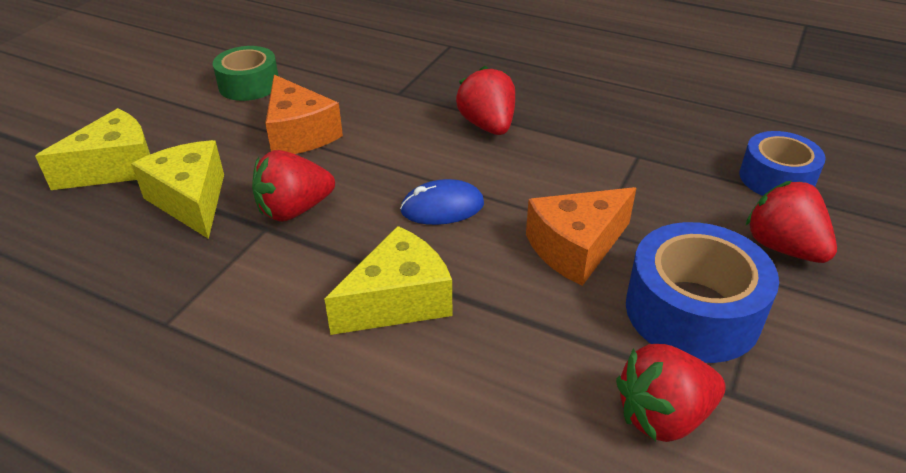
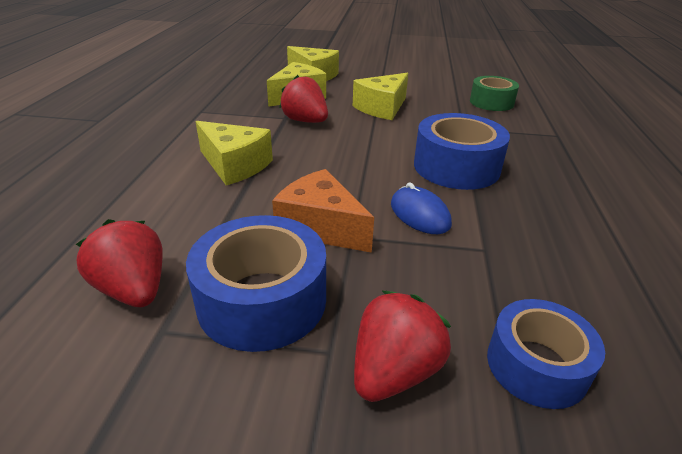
camera: 70 degrees right, 5 degrees down
(249, 85) = (420, 86): green tape -> green tape (491, 102)
(299, 134) = (382, 108): orange cheese -> yellow cheese
(442, 207) = (337, 165): blue mouse -> blue mouse (420, 214)
(488, 126) = (456, 167): red strawberry -> blue tape

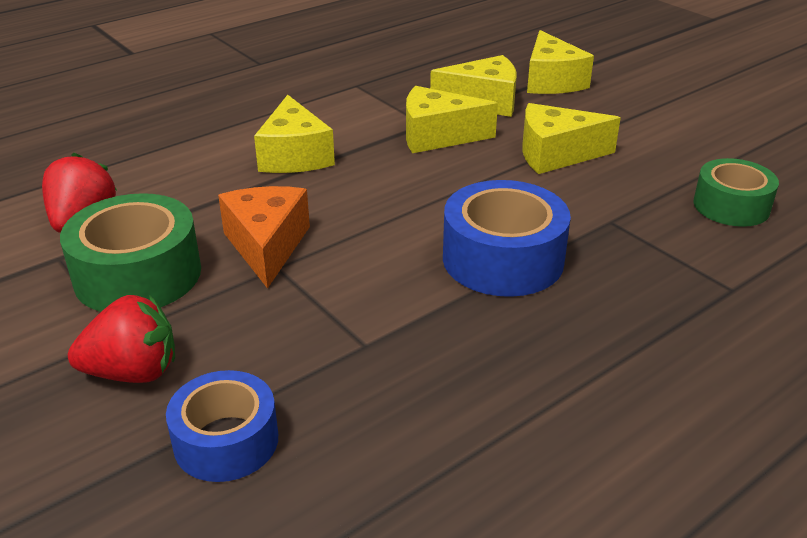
camera: 45 degrees right, 0 degrees up
(262, 300) = (138, 275): blue tape -> green tape
(305, 121) = (437, 136): red strawberry -> yellow cheese
(420, 214) = (369, 282): blue mouse -> none

